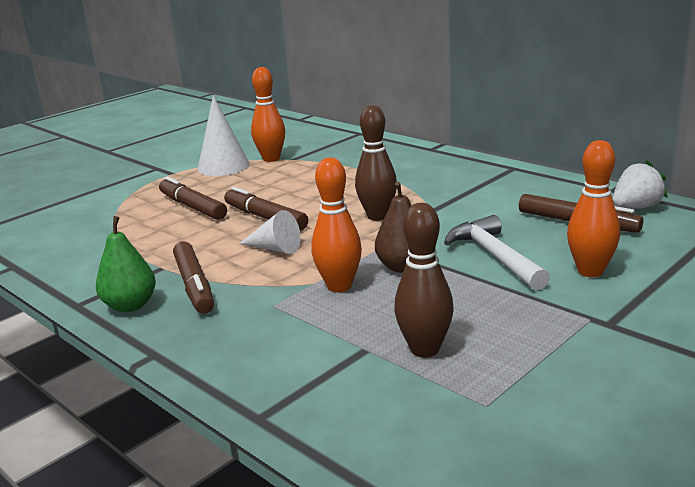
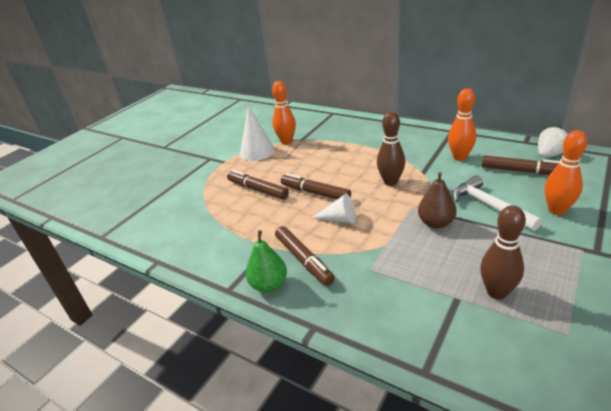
camera: 10 degrees left, 10 degrees up
(339, 286) = (404, 246): orange bowling pin -> orange bowling pin (459, 157)

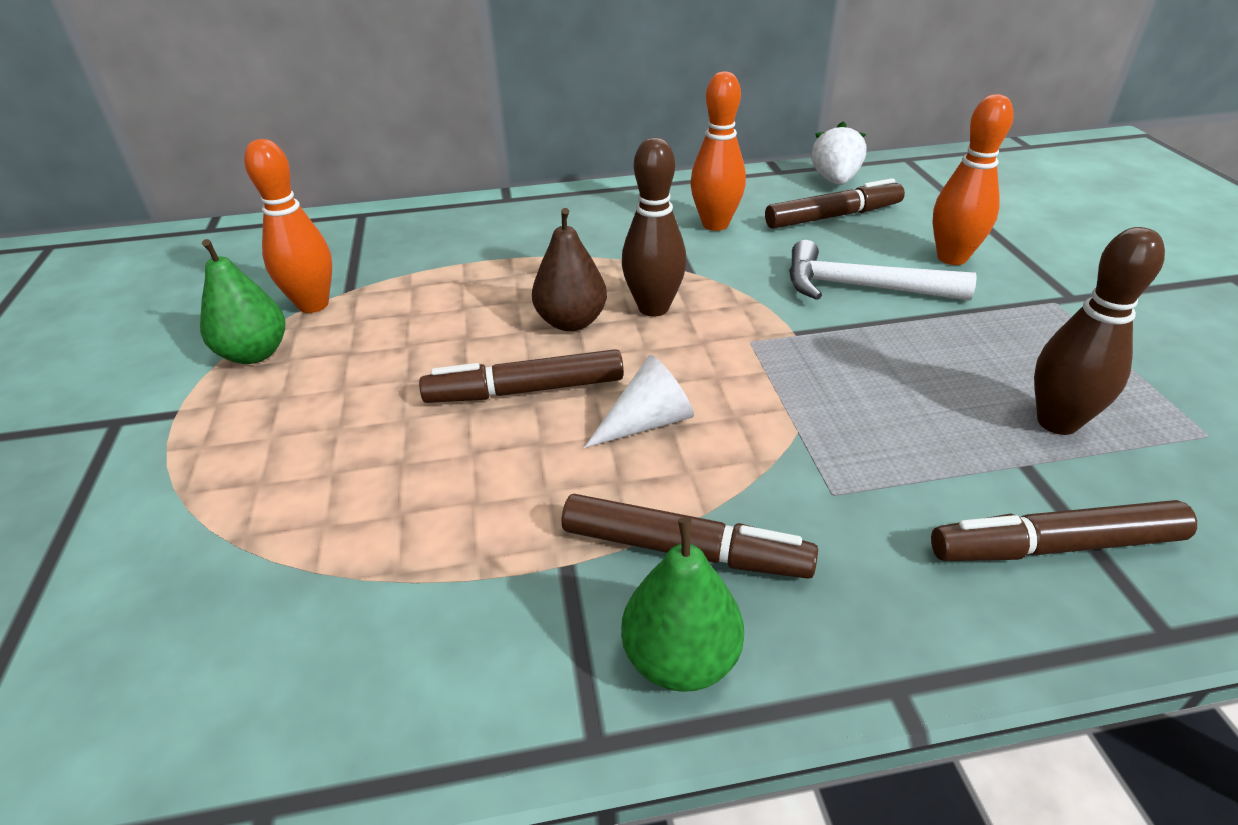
camera: 45 degrees left, 5 degrees up
(257, 151) = (254, 354): white cone -> green pear
(258, 190) = (367, 442): brown marker -> brown marker (1055, 546)
(436, 223) = (824, 350): brown pear -> brown pear (571, 322)

